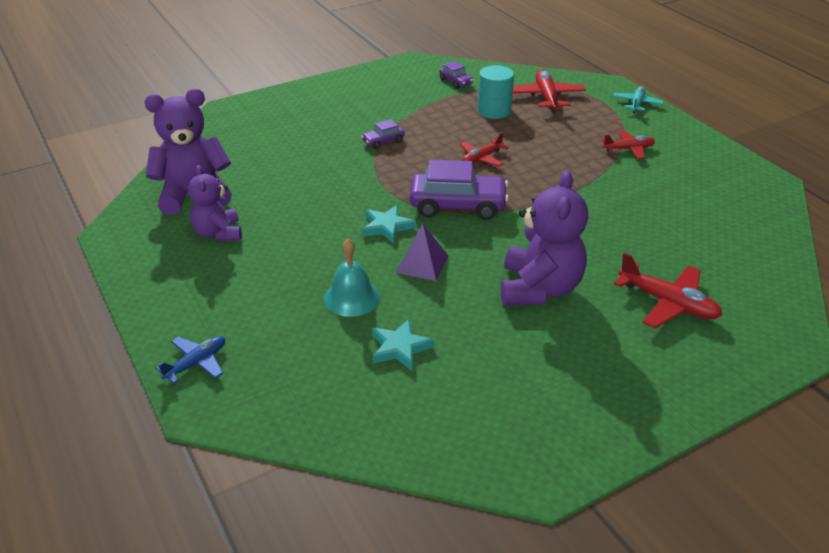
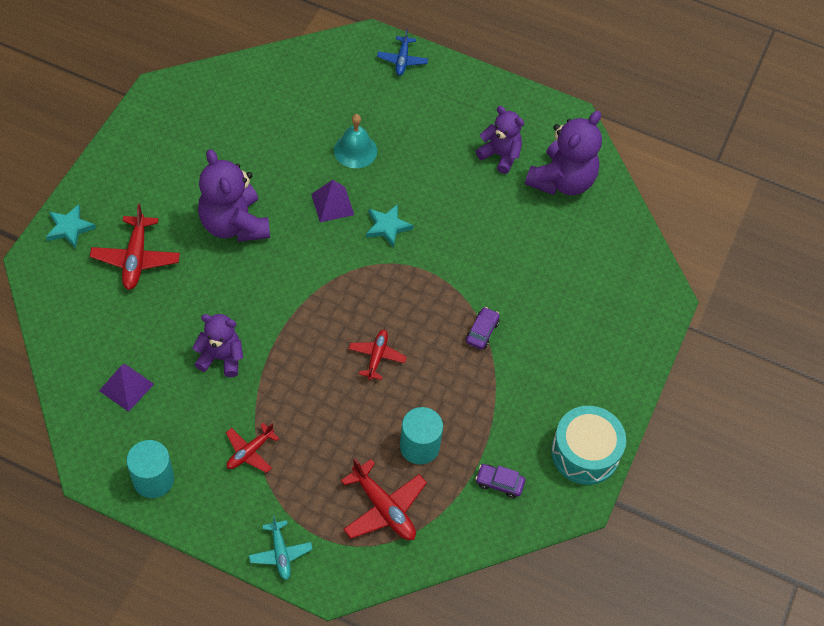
camera: 140 degrees right, 20 degrees up
(384, 74) = (585, 452): none -> turquoise drum
(400, 348) = (293, 129): turquoise star -> turquoise star (69, 228)
(458, 206) = (352, 280): purple car -> none
(619, 203) = (221, 358): none -> purple teddy bear
(668, 303) = (136, 258): red plane -> red plane turned 90 degrees counterclockwise
(719, 162) = (153, 479): none -> turquoise cylinder
(721, 216) = (126, 387): none -> purple pyramid

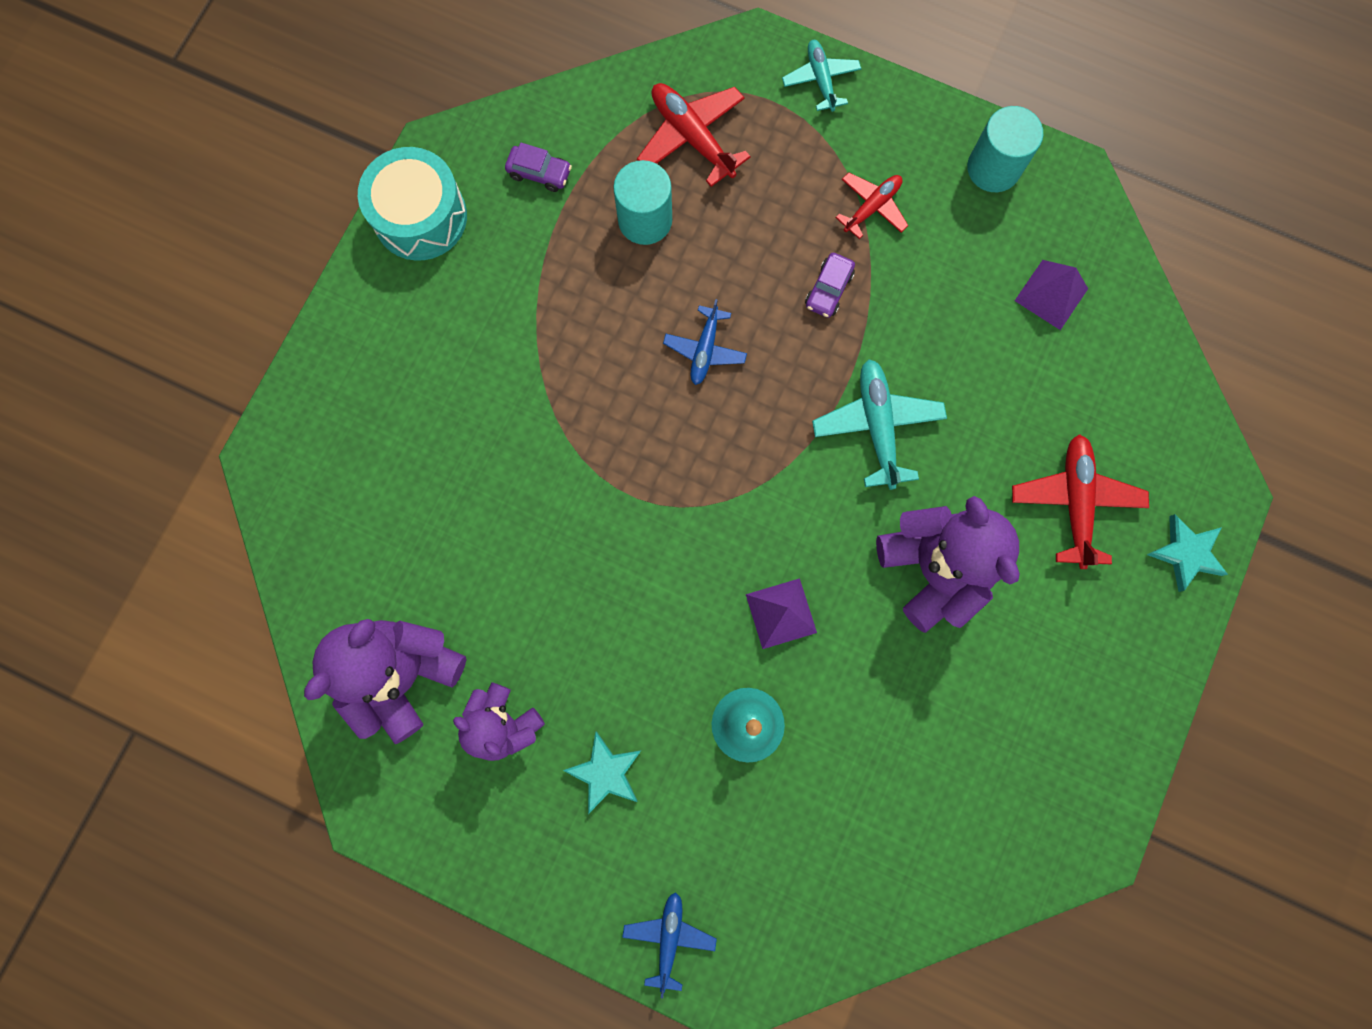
camera: 175 degrees left, 20 degrees up
(221, 358) = (926, 342): purple teddy bear -> none
(261, 306) = (877, 426): none -> turquoise plane
(377, 357) = (705, 350): red plane -> blue plane
(387, 227) = (692, 573): turquoise star -> turquoise star (605, 772)
(482, 332) = (551, 393): purple car -> purple car (828, 289)

